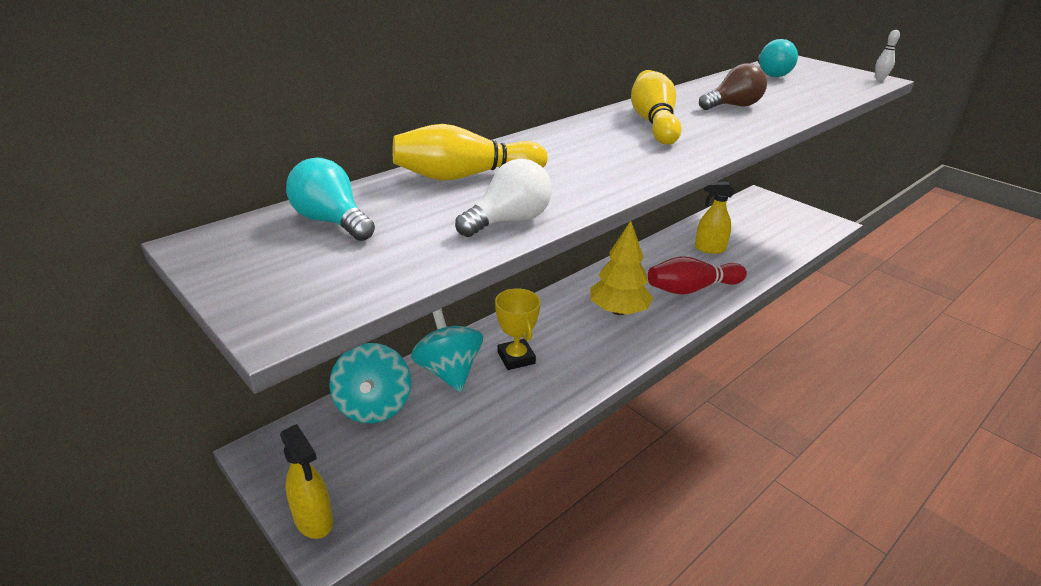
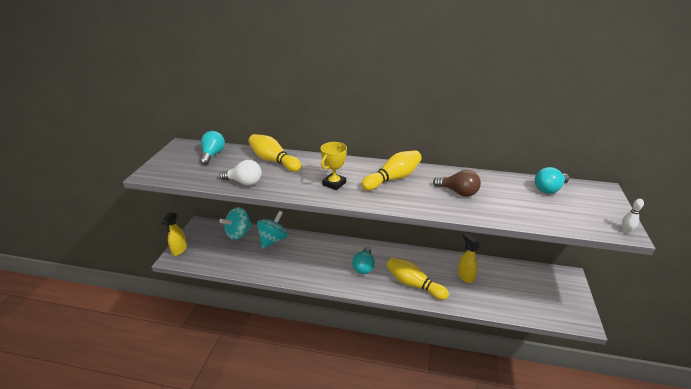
camera: 55 degrees right, 0 degrees up
(516, 358) = (297, 253): yellow trophy -> yellow trophy (334, 184)
(618, 311) = (364, 267): yellow tree -> turquoise light bulb
(692, 289) = (413, 284): red bowling pin -> yellow bowling pin

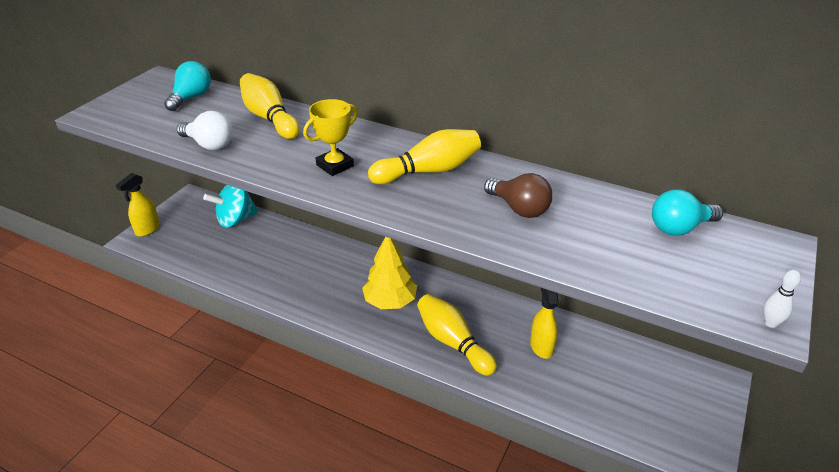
camera: 15 degrees right, 5 degrees up
(273, 240) = (278, 237): turquoise spinning top -> none
(364, 267) = (390, 301): turquoise light bulb -> yellow tree

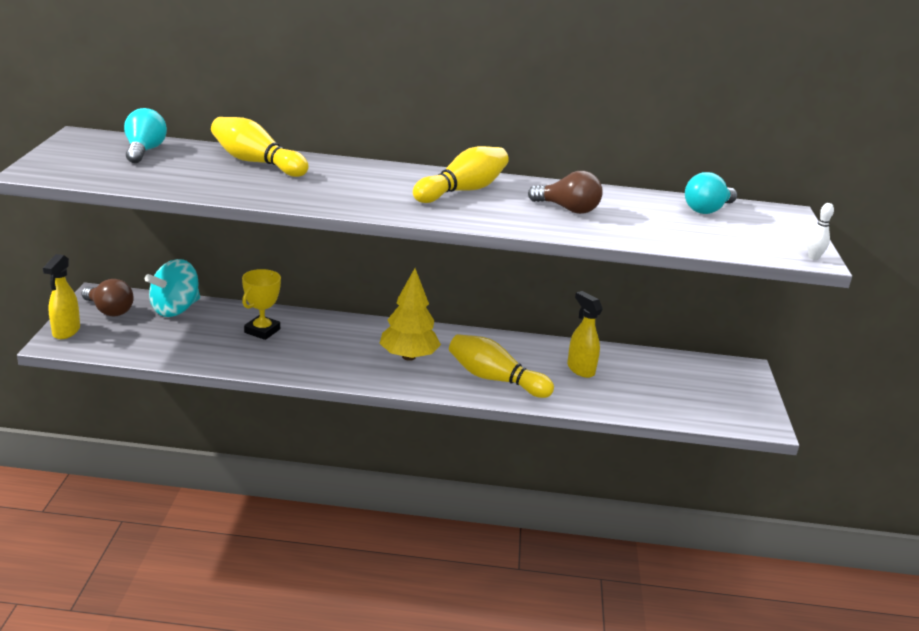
camera: 25 degrees left, 10 degrees down
(188, 214) = (109, 311): none -> brown light bulb
(209, 144) = (211, 187): white light bulb -> none
(335, 166) = (366, 194): yellow trophy -> yellow trophy (262, 331)

